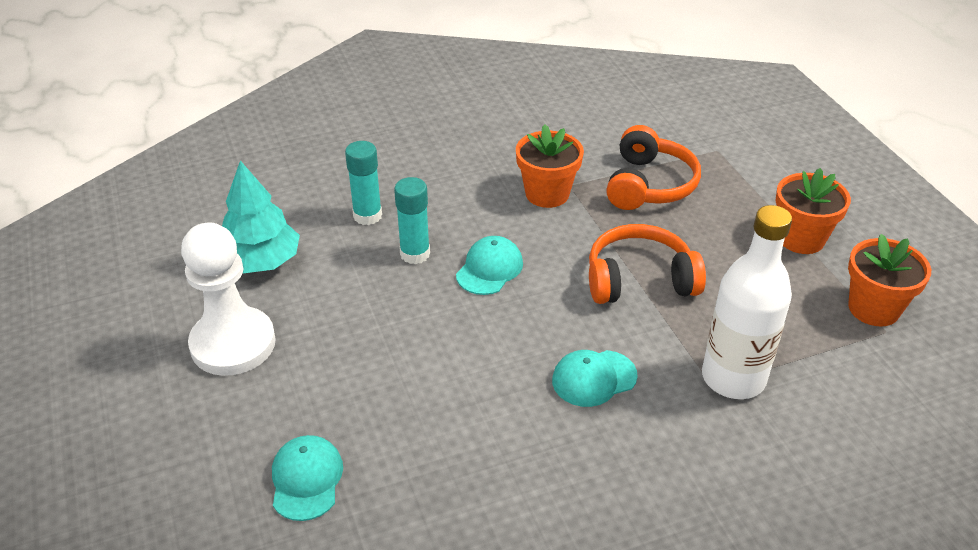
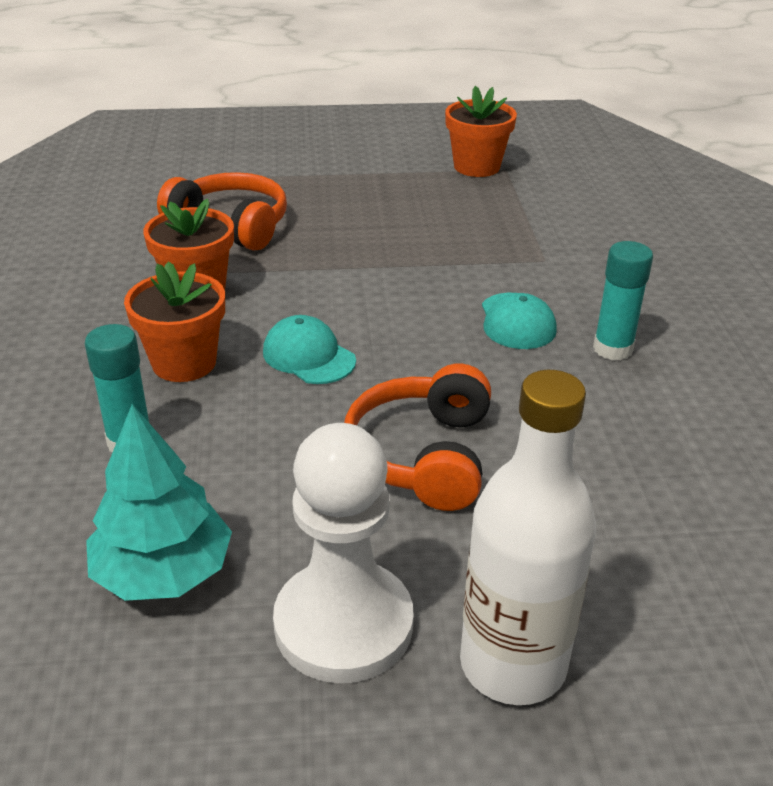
camera: 75 degrees left, 5 degrees down
(306, 479) = (630, 567): turquoise cap -> none
(415, 254) = (243, 410): turquoise glue stick -> turquoise glue stick (613, 349)
(639, 279) = (381, 264): orange headphones -> orange headphones (422, 455)
(733, 378) = (539, 248): white bottle -> white bottle (512, 664)
(801, 239) = (369, 172): orange flower pot -> orange flower pot (184, 363)

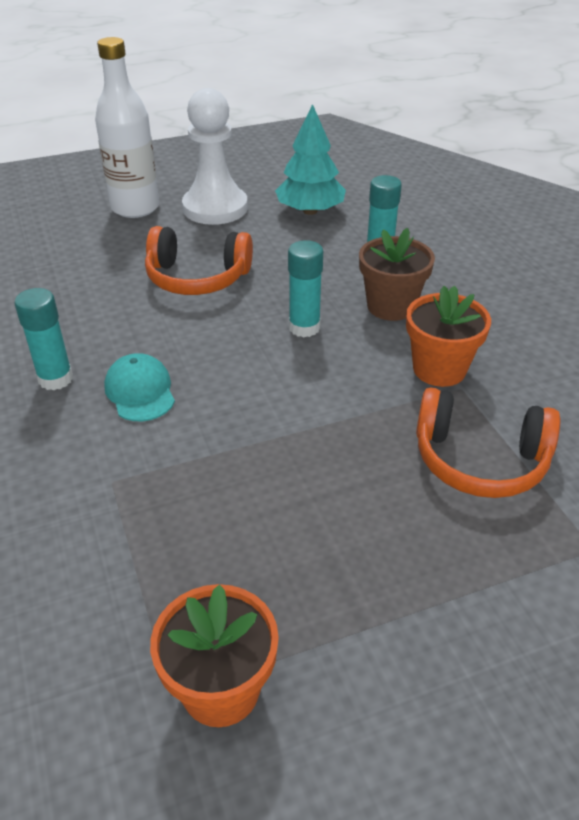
camera: 165 degrees right, 5 degrees up
(184, 363) = (391, 306): orange flower pot -> brown flower pot
(308, 356) = (304, 327): turquoise cap -> turquoise glue stick
(422, 455) = (197, 278): orange headphones -> orange headphones turned 105 degrees clockwise

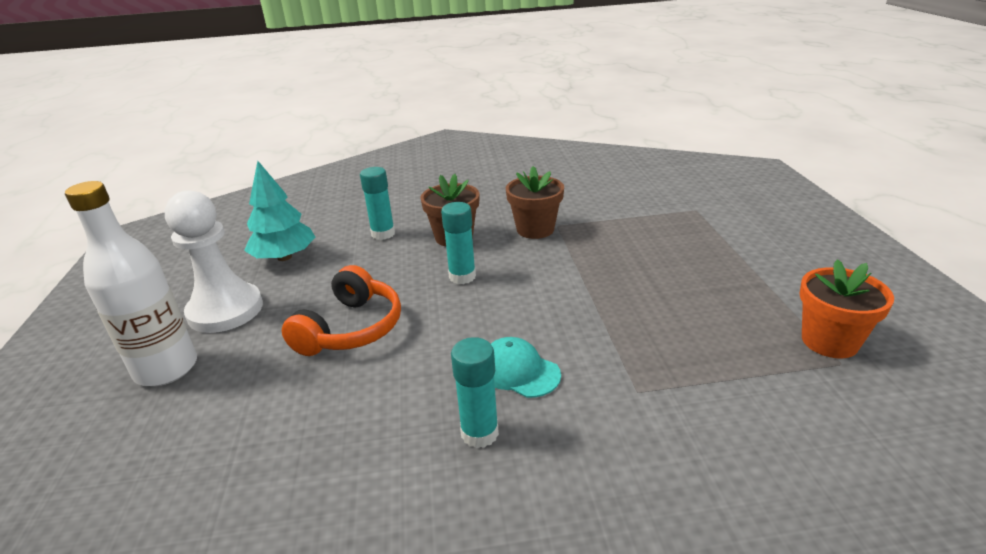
camera: 75 degrees left, 10 degrees down
(140, 391) = (518, 371): turquoise cap -> turquoise cap turned 45 degrees clockwise
(439, 369) = (535, 229): orange flower pot -> brown flower pot
(479, 460) = (626, 229): orange headphones -> none

